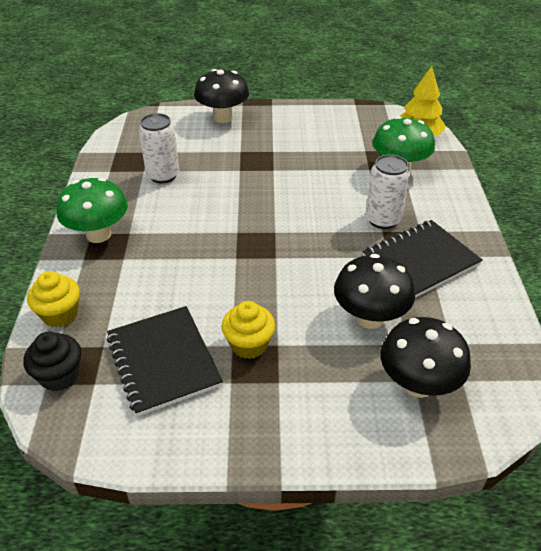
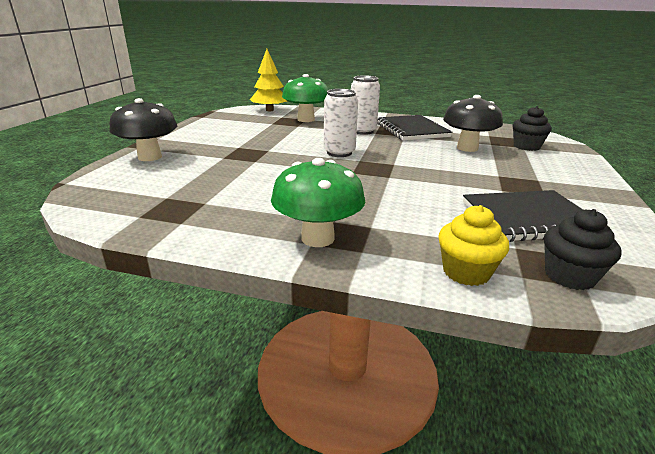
camera: 75 degrees left, 15 degrees down
(163, 175) = (227, 193): white can -> white can (339, 152)
(249, 344) = (500, 184): yellow cupcake -> none
(418, 384) = (526, 146): black mushroom -> black cupcake

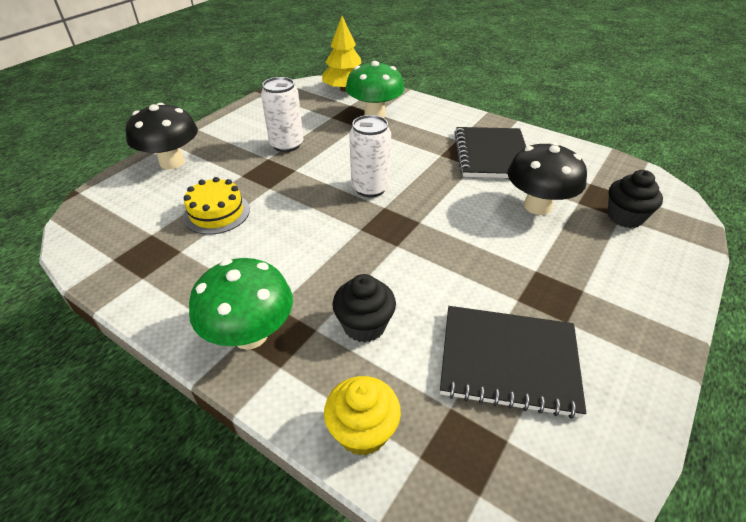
camera: 20 degrees right, 15 degrees up
(220, 178) = (216, 213): none -> yellow cake
(362, 131) = (427, 148): white can -> white can (286, 145)
(569, 276) = (474, 474): black cupcake -> black cupcake (364, 325)

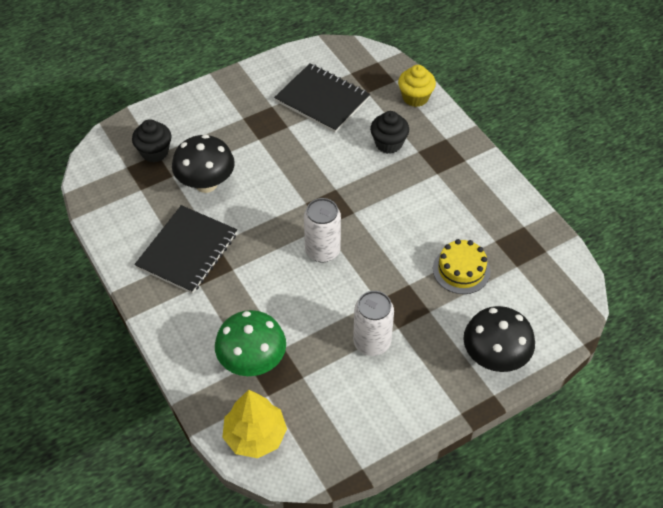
camera: 155 degrees left, 10 degrees up
(250, 335) = (458, 161): green mushroom -> none

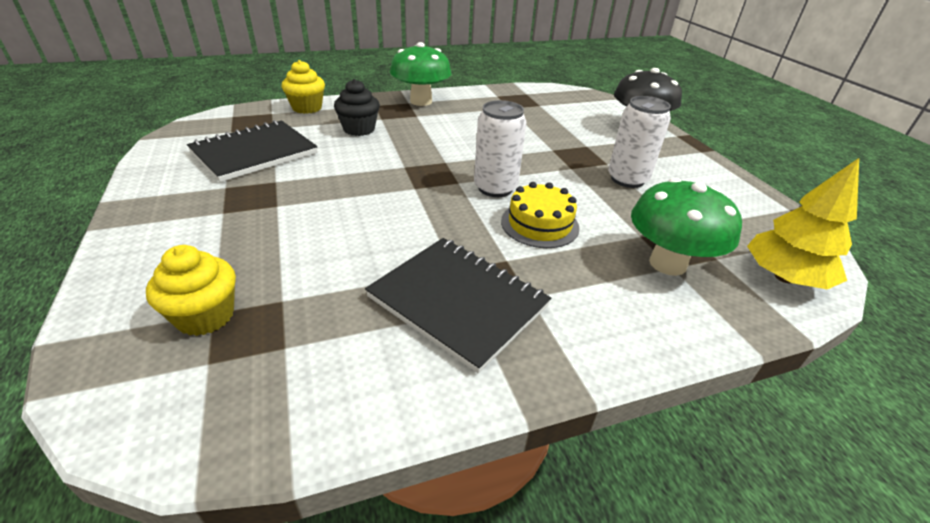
camera: 80 degrees left, 15 degrees down
(154, 152) = (205, 316): black cupcake -> yellow cupcake
(206, 184) = (327, 264): black mushroom -> none
(461, 270) = (539, 125): yellow cake -> yellow cake (539, 224)
(472, 169) = (421, 101): none -> green mushroom

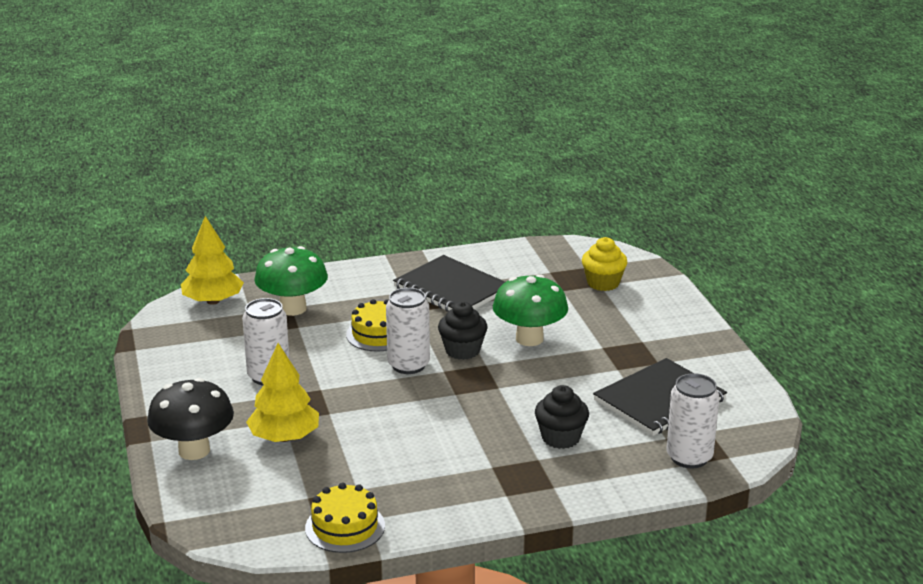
camera: 175 degrees left, 10 degrees down
(264, 116) = (689, 457): none -> white can
(307, 108) = (644, 476): yellow cupcake -> none
(421, 101) = (488, 497): green mushroom -> green mushroom (529, 339)
(439, 203) = (462, 350): none -> black cupcake
(509, 93) = (345, 527): none -> yellow cake
(578, 134) = (284, 437): none -> yellow tree

